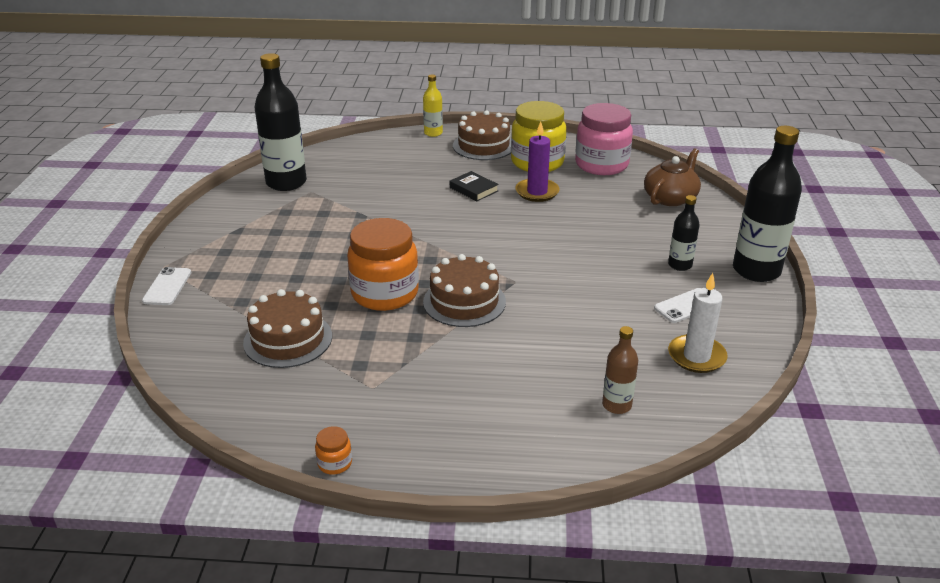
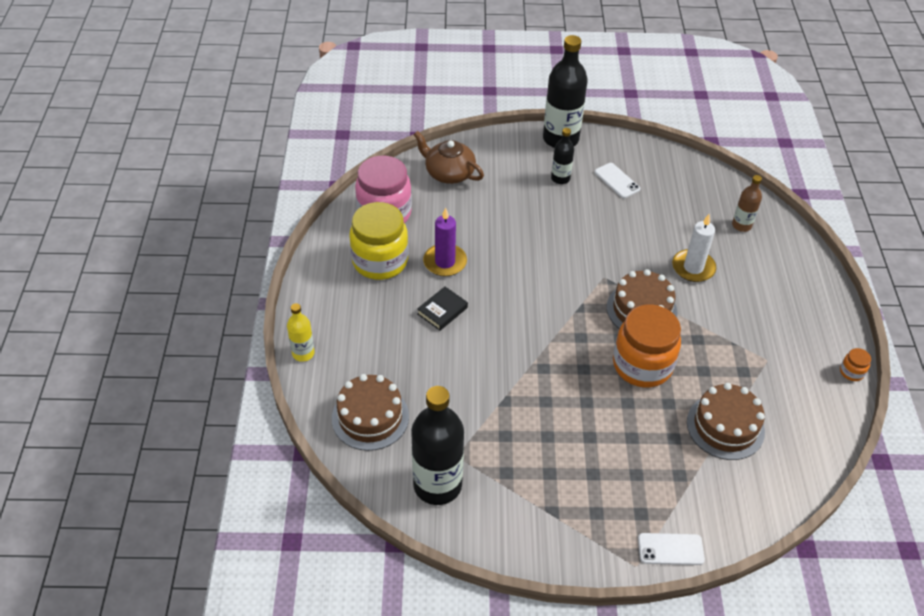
camera: 95 degrees left, 15 degrees up
(483, 146) = (339, 305): brown cake -> brown cake (370, 417)
(696, 356) = (677, 182): white candle -> white candle (693, 268)

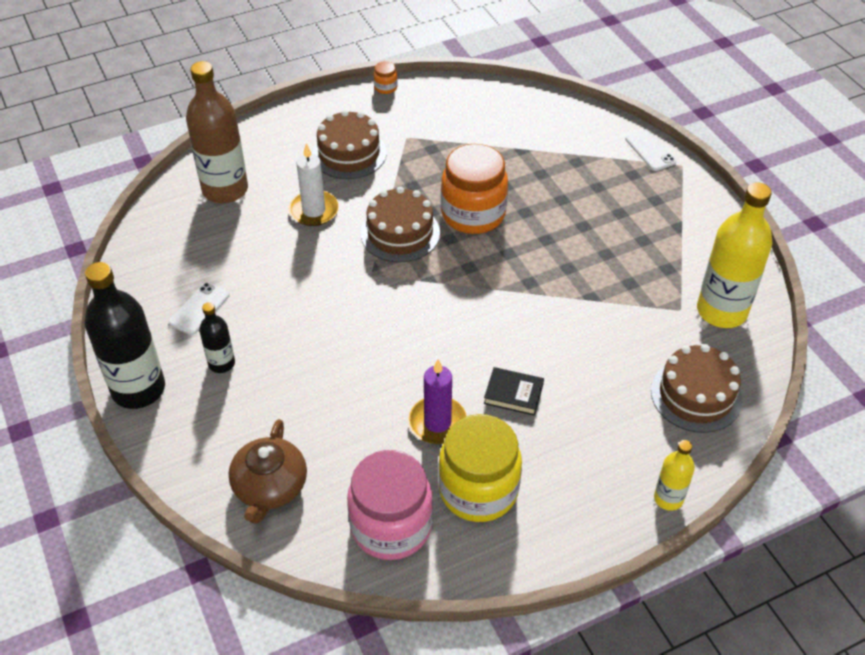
camera: 115 degrees left, 0 degrees up
(437, 485) = (721, 311): black bottle -> yellow bottle
(725, 426) = (503, 147): brown cake -> brown cake (349, 153)
(741, 225) = (225, 190): brown bottle -> brown bottle, size x1.96

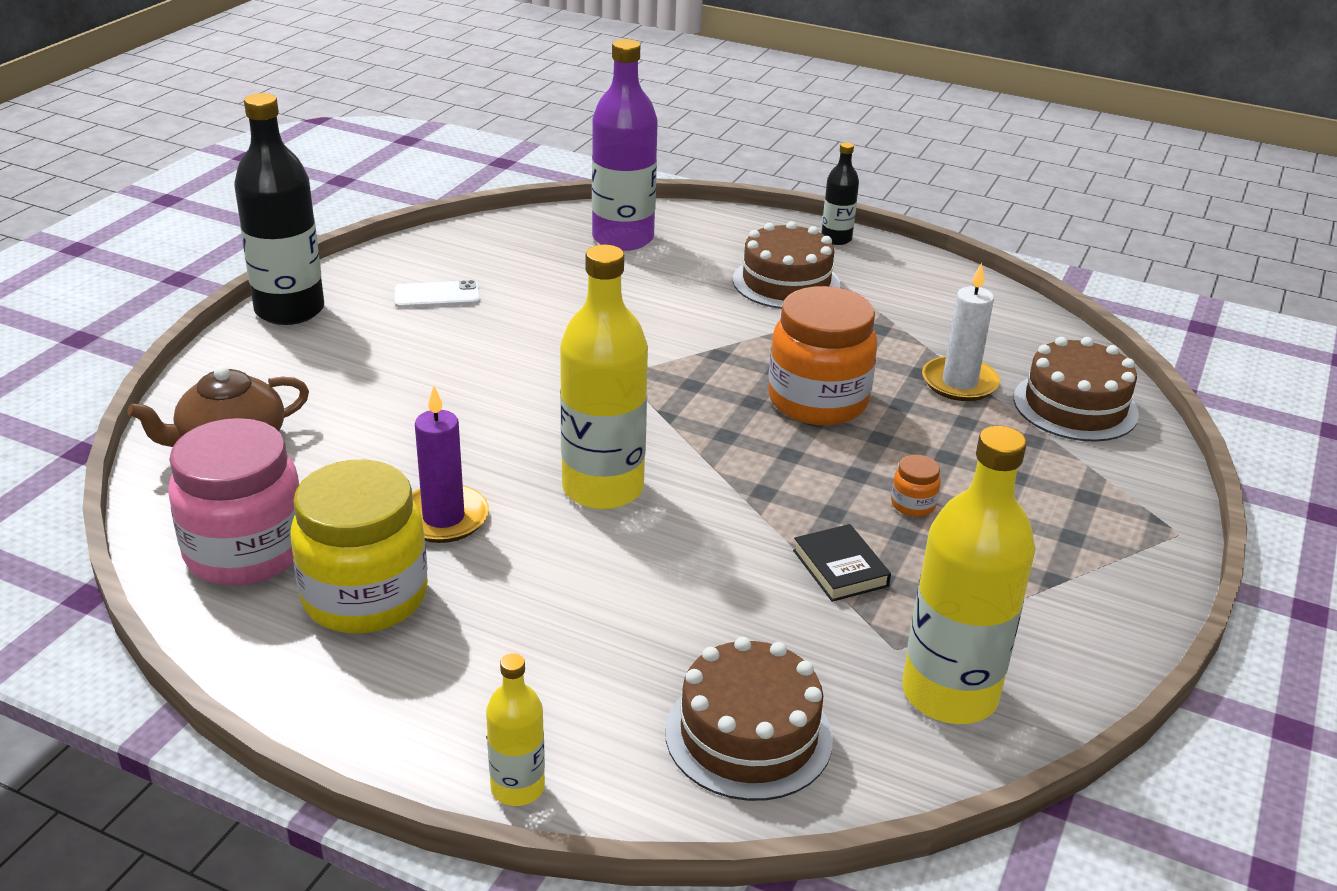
camera: 50 degrees right, 15 degrees down
(221, 363) = (376, 340): black bottle -> black bottle (836, 239)
(225, 190) = (623, 238): brown bottle -> purple bottle
(314, 210) = (667, 298): white candle -> white candle (959, 383)
(385, 87) = (926, 260): orange jar -> orange jar (913, 504)
(400, 233) = (712, 365): brown cake -> brown cake (1075, 406)
(470, 342) = (603, 488): none -> yellow bottle
(513, 394) = (556, 559): black book -> black book (840, 568)
(650, 150) = (1158, 492): white phone -> none

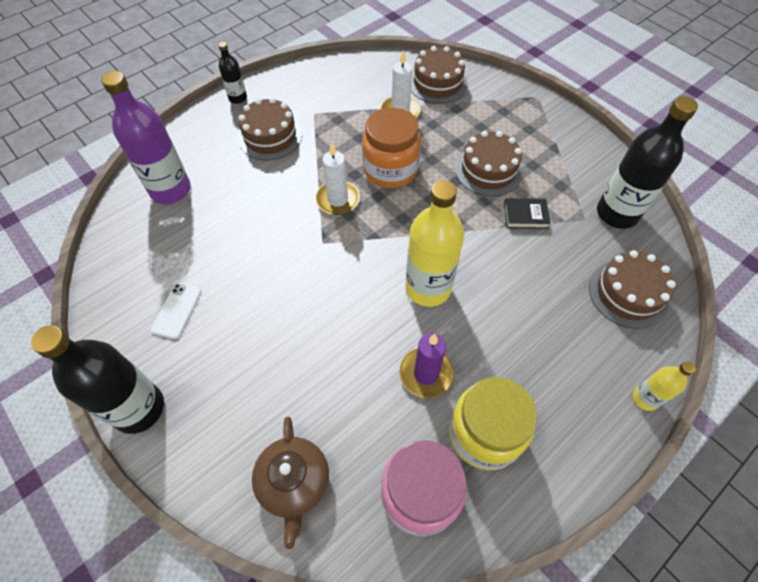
camera: 65 degrees left, 25 degrees up
(713, 367) = (337, 199): none -> white candle
(913, 504) = (488, 170): orange jar -> brown cake
(949, 694) = (617, 213): yellow bottle -> black bottle

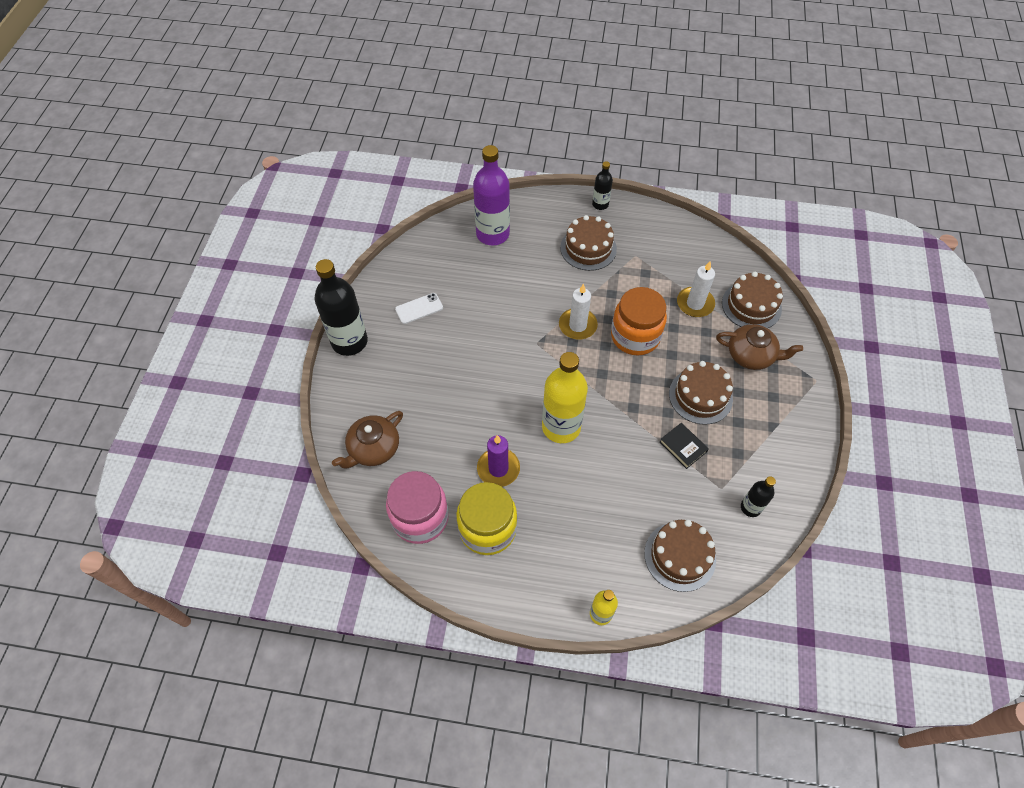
camera: 50 degrees right, 0 degrees up
(481, 114) = (751, 355): none -> brown teapot
(617, 213) = (750, 507): black bottle -> black bottle, size x0.51

